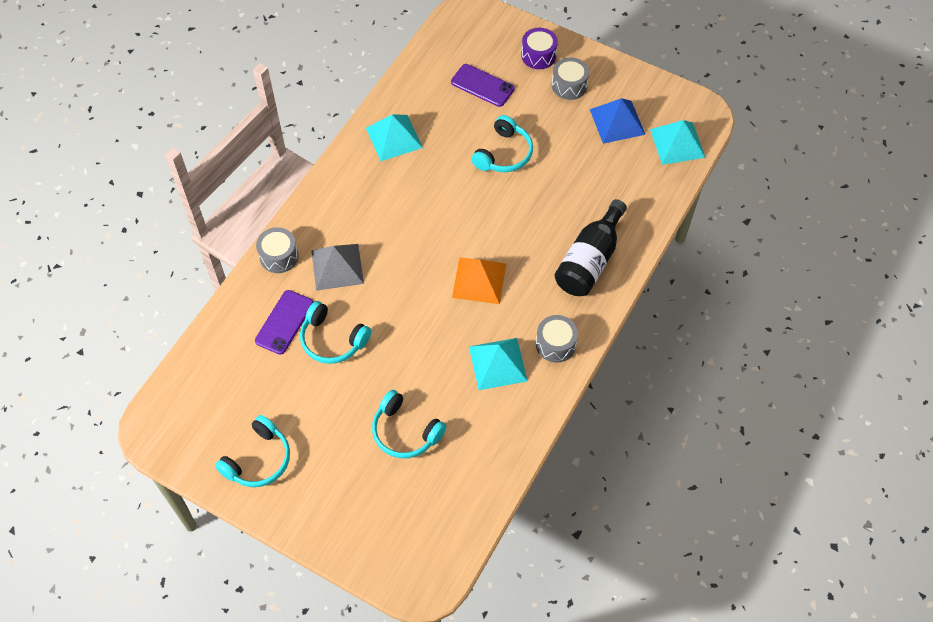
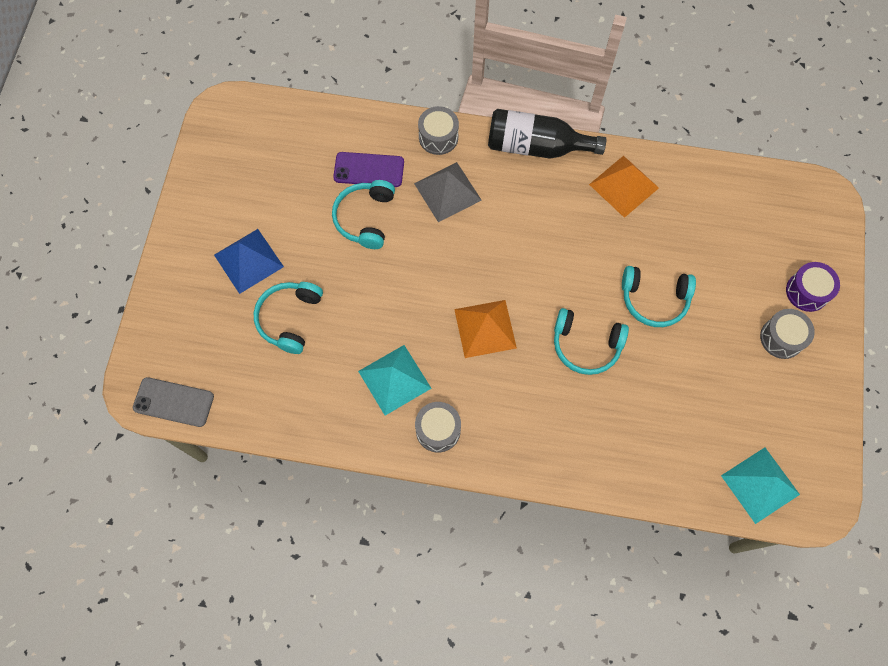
camera: 70 degrees right, 10 degrees up
(258, 460) = (221, 204): turquoise headphones -> turquoise headphones (586, 345)
(394, 137) = (624, 186): turquoise pyramid -> orange pyramid
(447, 555) = (173, 402): none -> grey phone
(482, 85) = (734, 247): purple phone -> none
(590, 261) = (555, 433): black bottle -> black bottle (536, 146)
(617, 122) = (757, 406): blue pyramid -> blue pyramid (248, 260)

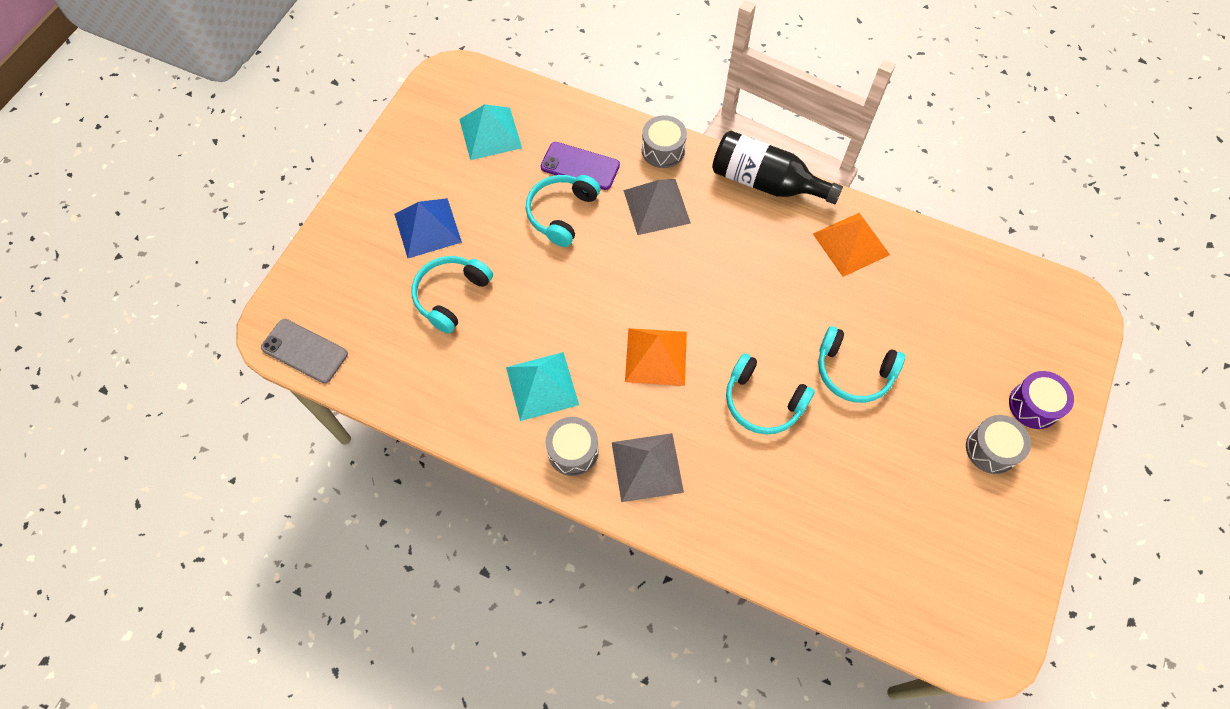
camera: 15 degrees right, 5 degrees down
(504, 427) = (647, 467): none -> grey pyramid
(760, 485) = (924, 608): turquoise pyramid -> turquoise pyramid (490, 133)

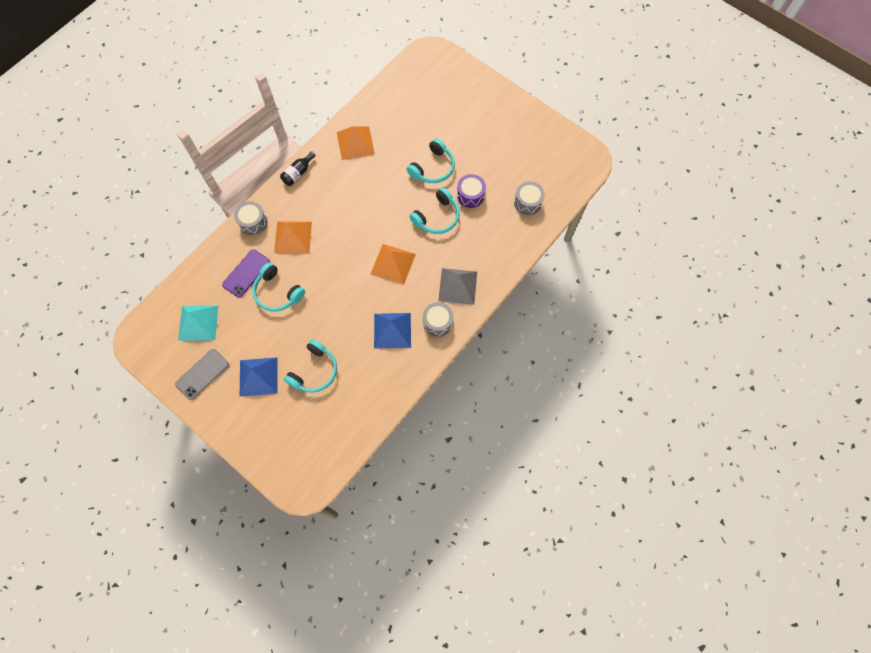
camera: 75 degrees left, 5 degrees up
(304, 351) = (324, 469): grey phone -> grey phone (202, 374)
(451, 296) = (314, 371): turquoise headphones -> turquoise headphones turned 105 degrees counterclockwise
(542, 386) = (392, 330): turquoise pyramid -> blue pyramid
(657, 206) = (293, 237): grey pyramid -> orange pyramid
(765, 182) = (298, 173): black bottle -> black bottle, size x0.53
(991, 449) = (493, 121): grey drum -> grey drum (528, 202)
(1034, 405) = (476, 94): purple drum -> purple drum (470, 195)

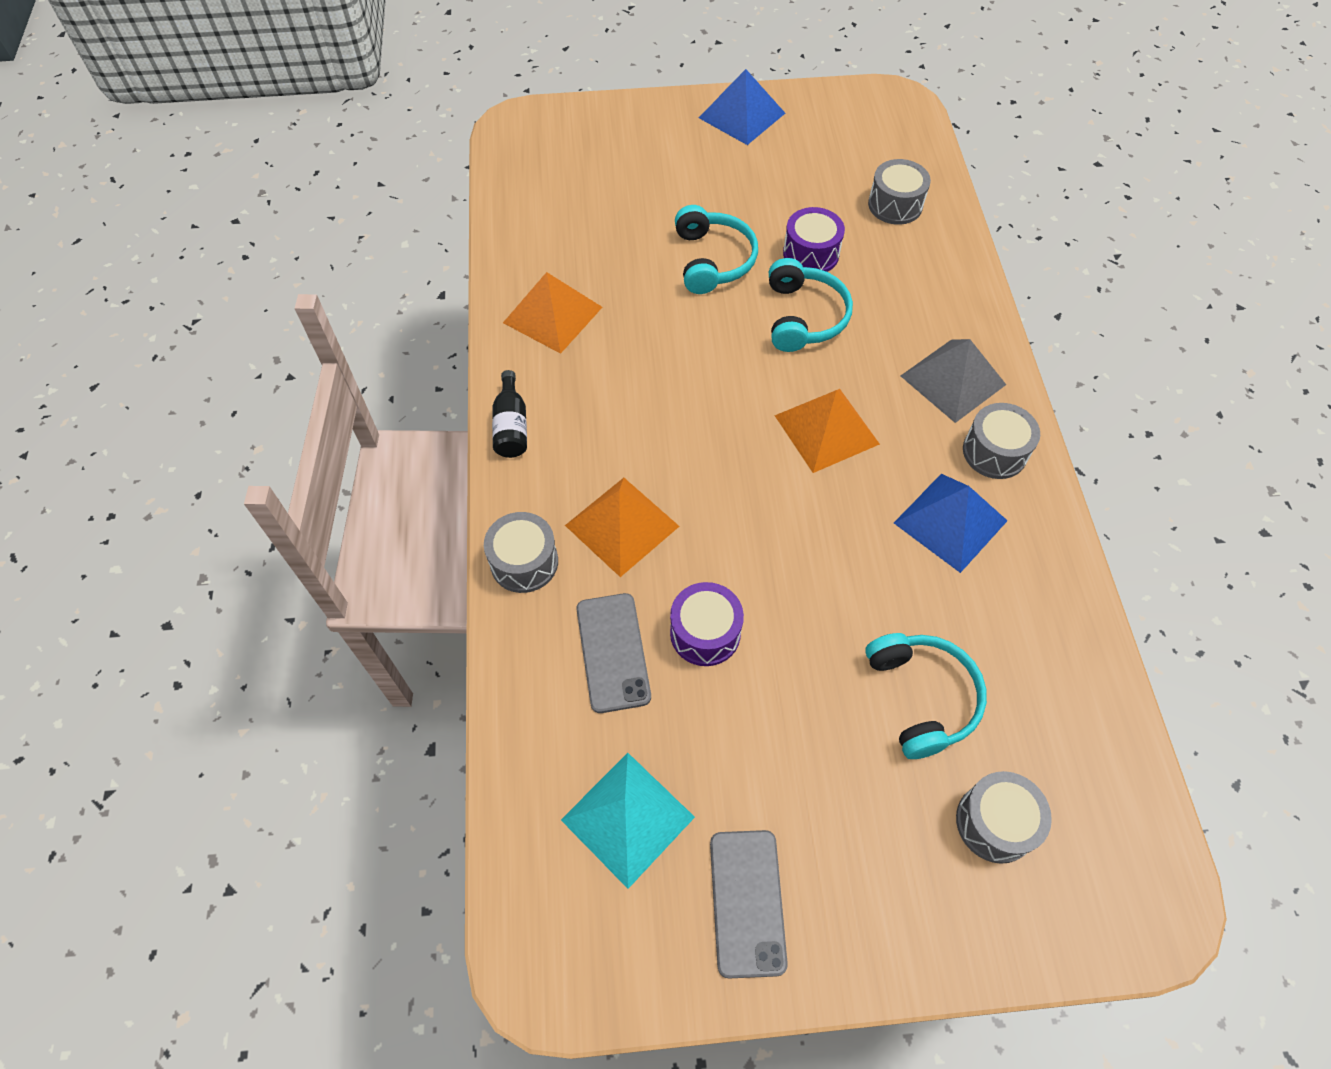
camera: 45 degrees left, 10 degrees down
(246, 273) = (613, 652): purple phone -> grey phone
(258, 376) = (847, 801): blue pyramid -> blue pyramid (742, 115)
(277, 292) = (705, 633): turquoise headphones -> purple drum
(289, 423) = (995, 823): none -> grey drum

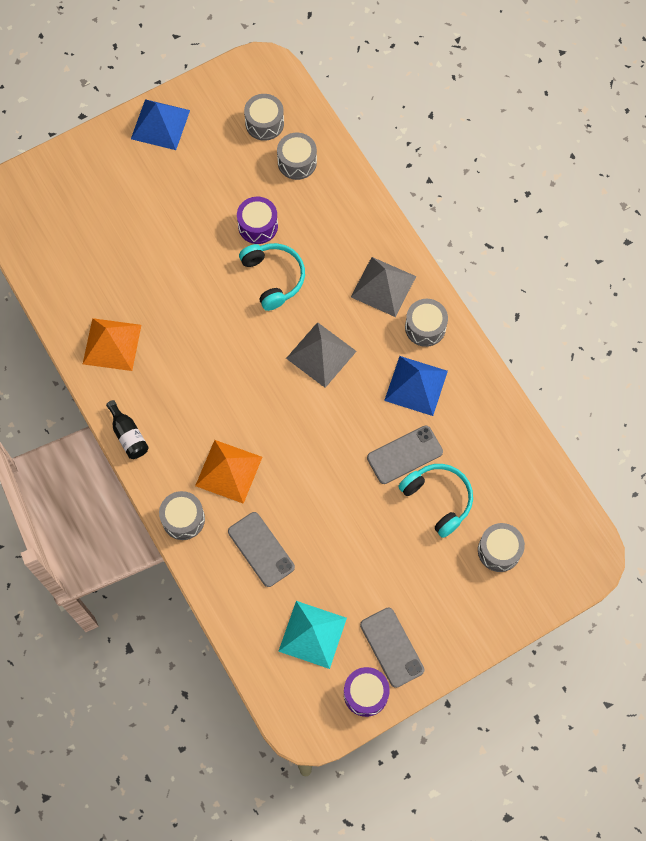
camera: 25 degrees left, 10 degrees up
(705, 633) = (307, 515): purple drum -> purple drum (365, 694)
(713, 260) = (196, 257): turquoise headphones -> none
(826, 429) = (321, 354): orange pyramid -> grey pyramid
(872, 154) = (264, 123): none -> grey drum
(894, 610) = (405, 455): none -> grey phone

